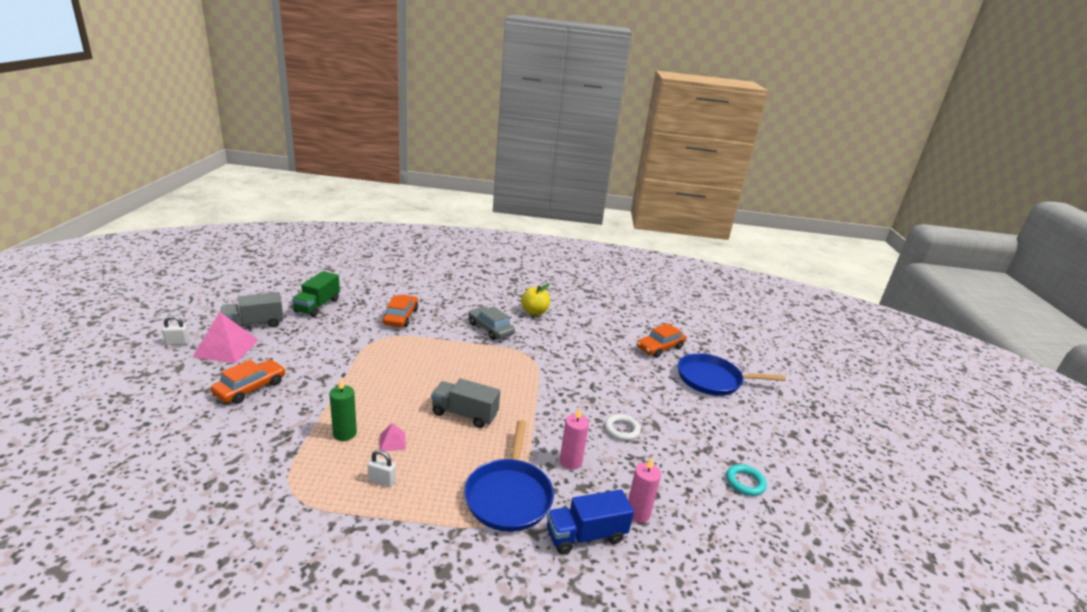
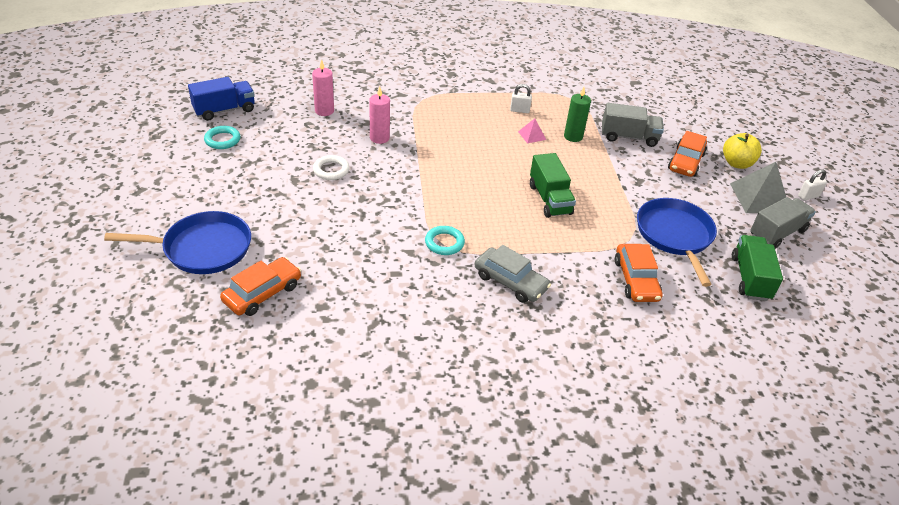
camera: 170 degrees right, 15 degrees up
(226, 348) = (759, 198): pink pyramid -> grey pyramid
(423, 374) = (549, 199): none -> green truck
(464, 414) = (486, 165): grey truck -> grey truck (629, 137)
(509, 496) = (424, 111): blue pan -> blue pan (674, 235)
(529, 357) = (444, 243): none -> turquoise ring
(534, 312) = (460, 333): yellow apple -> yellow apple (736, 163)
(586, 535) = (364, 96): blue truck -> blue truck (224, 110)

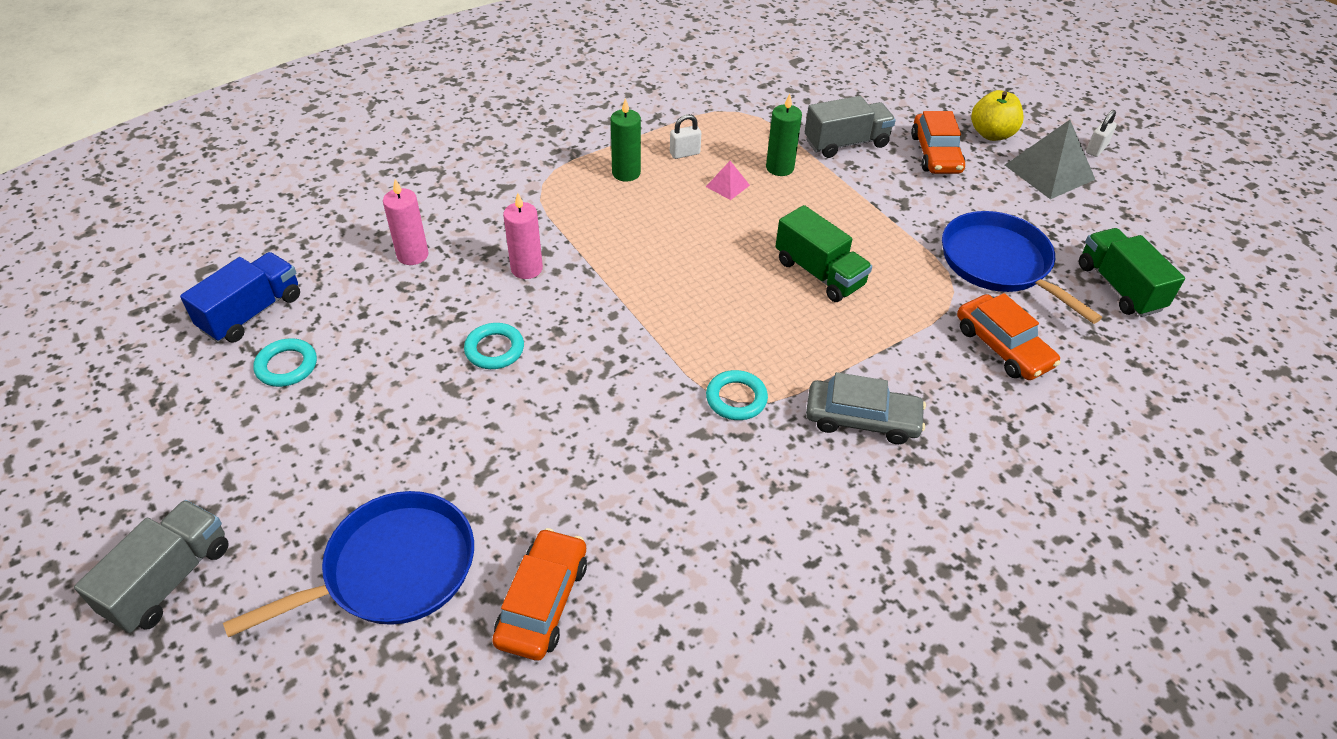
camera: 25 degrees left, 5 degrees up
(331, 170) = (494, 349): white ring -> turquoise ring
(475, 109) = (626, 173): none -> green candle
(777, 233) = (1101, 213): grey truck -> grey truck (169, 580)

